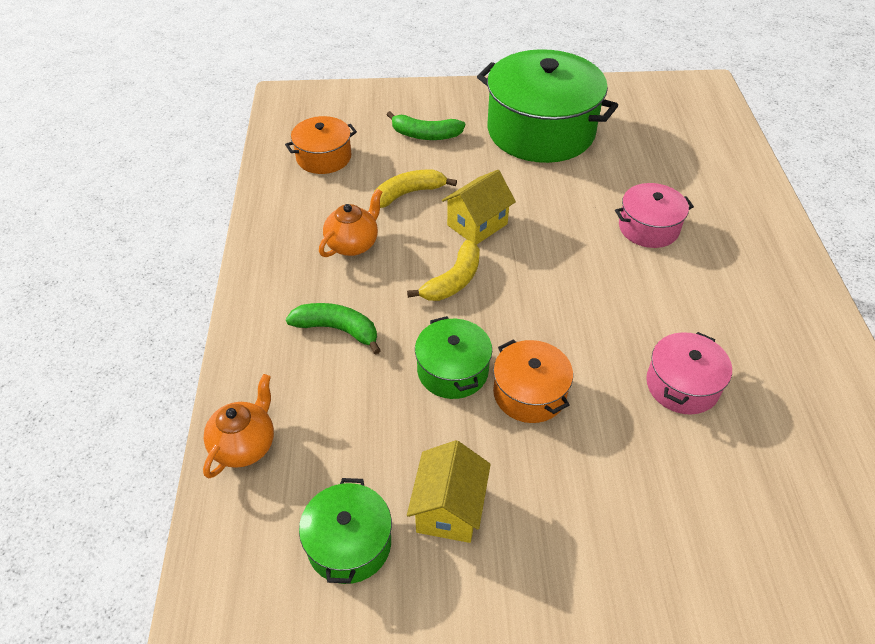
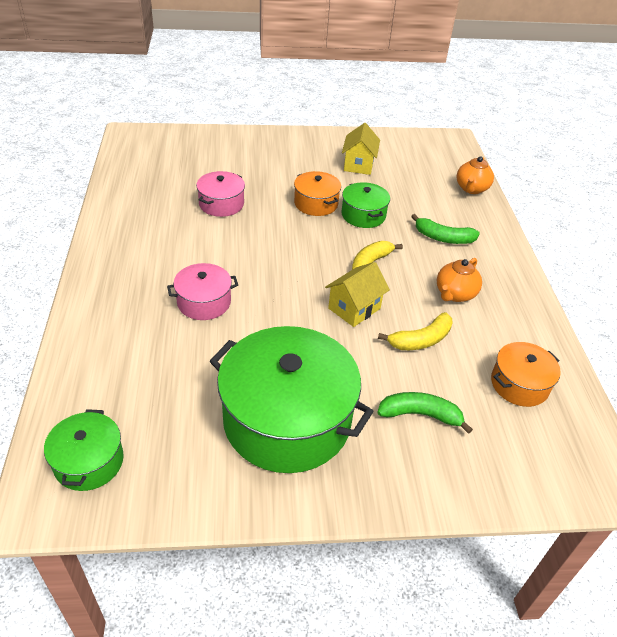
camera: 175 degrees right, 5 degrees down
(349, 543) = (404, 157): green pot -> green pot (89, 462)

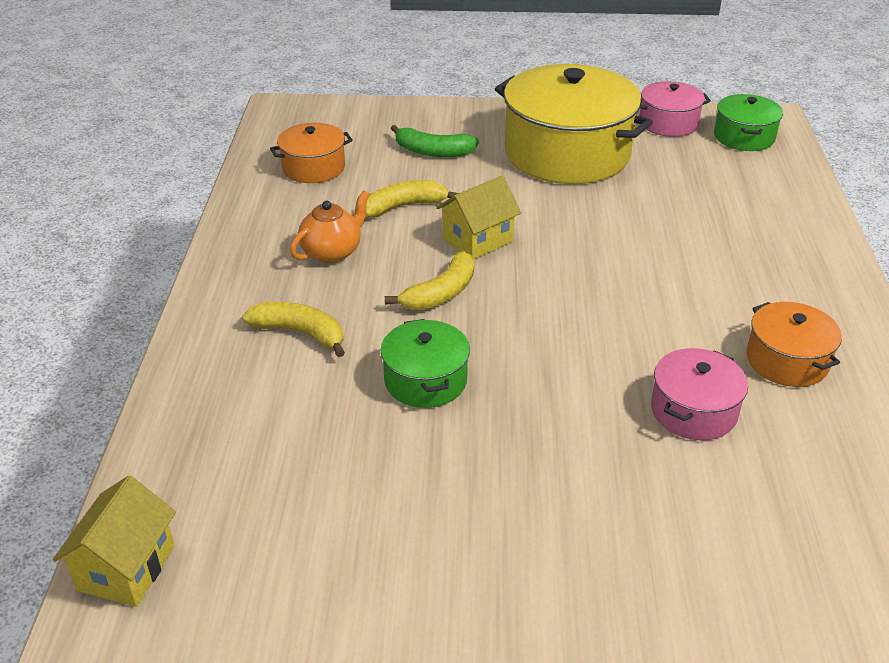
camera: 170 degrees left, 5 degrees down
(204, 302) = (678, 253): pink pot -> pink pot (668, 123)
(287, 420) = (567, 153): green pot -> yellow pot
(316, 203) = (511, 408): orange pot -> orange pot (787, 361)
(358, 165) = (398, 515): yellow house -> yellow house (126, 568)
(443, 238) = (300, 333): green banana -> yellow banana
(471, 189) = (176, 438): orange teapot -> none

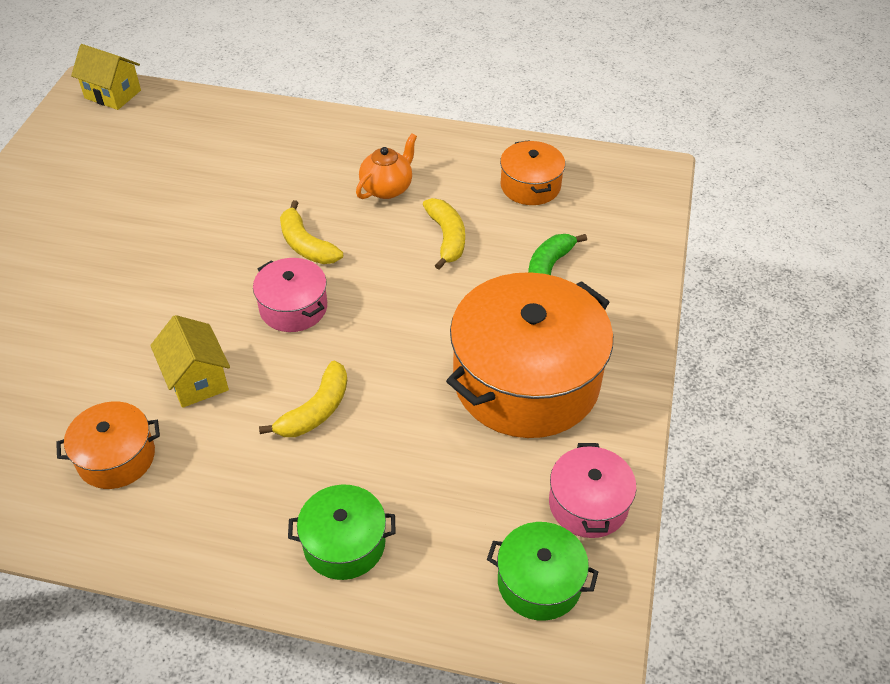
camera: 100 degrees right, 10 degrees up
(300, 333) = (287, 165): yellow banana -> yellow banana (316, 410)
(332, 252) = (387, 188): orange teapot -> orange teapot turned 105 degrees counterclockwise
(425, 380) = (204, 223): green pot -> green pot (344, 543)
(478, 240) = (376, 279): yellow house -> yellow house (197, 379)
(567, 153) = (526, 380): yellow pot -> orange pot
(693, 411) = (93, 369): pink pot -> pink pot (293, 307)

